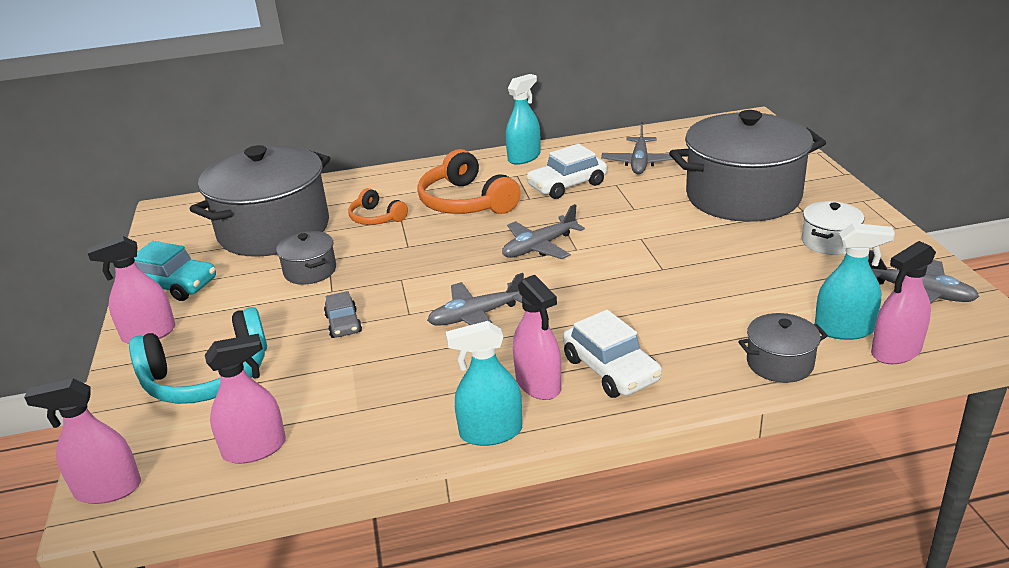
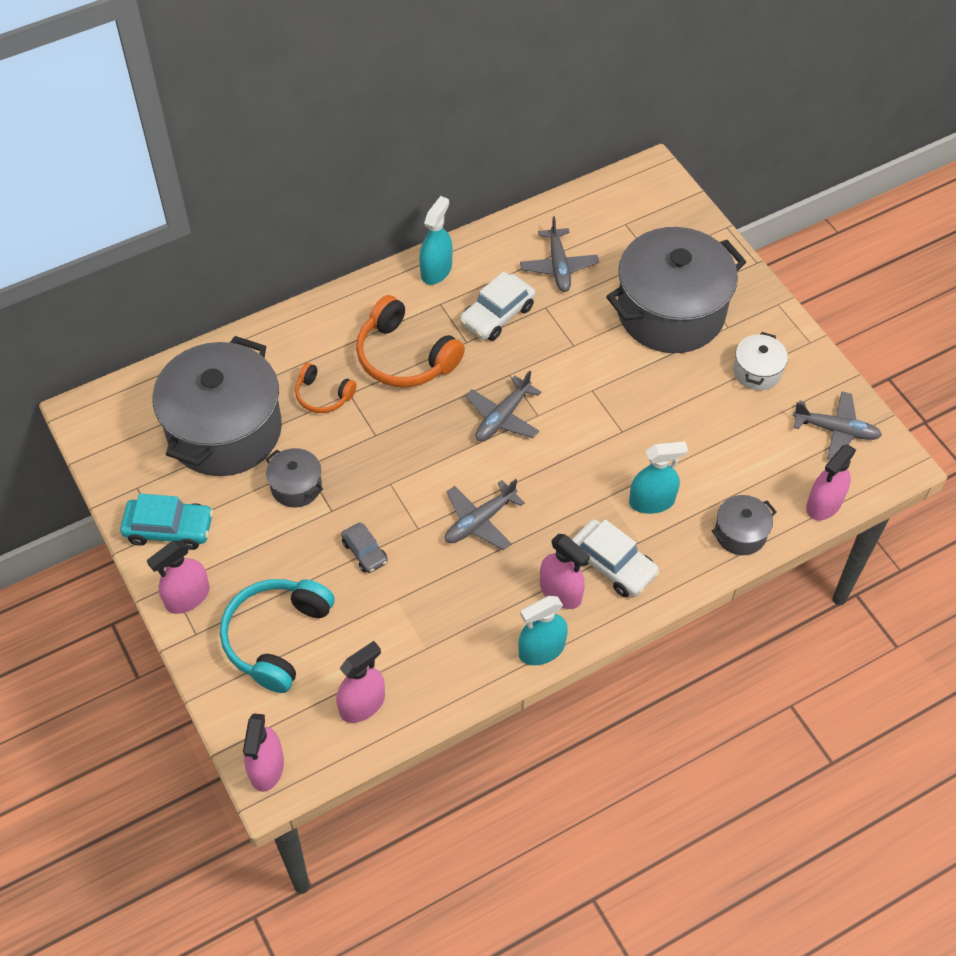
camera: 20 degrees left, 25 degrees up
(108, 489) = (266, 767): pink spray bottle -> pink spray bottle turned 60 degrees counterclockwise
(207, 376) = (276, 637): turquoise headphones -> turquoise headphones turned 150 degrees clockwise
(843, 329) = (782, 486): turquoise spray bottle -> turquoise spray bottle (652, 501)

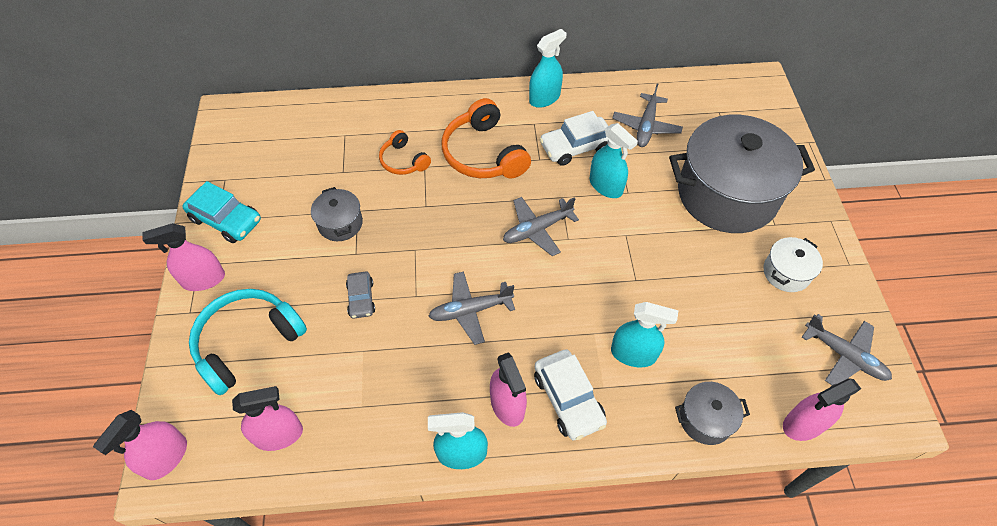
camera: 25 degrees right, 0 degrees up
(224, 430) = (314, 160): grey pot -> none
(548, 346) = (606, 186): none -> turquoise spray bottle

